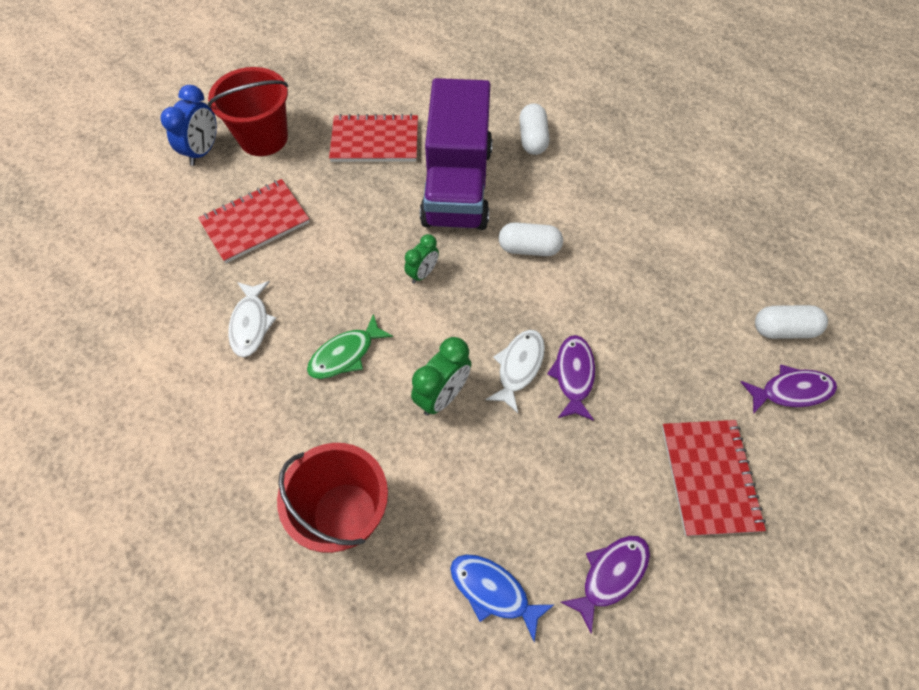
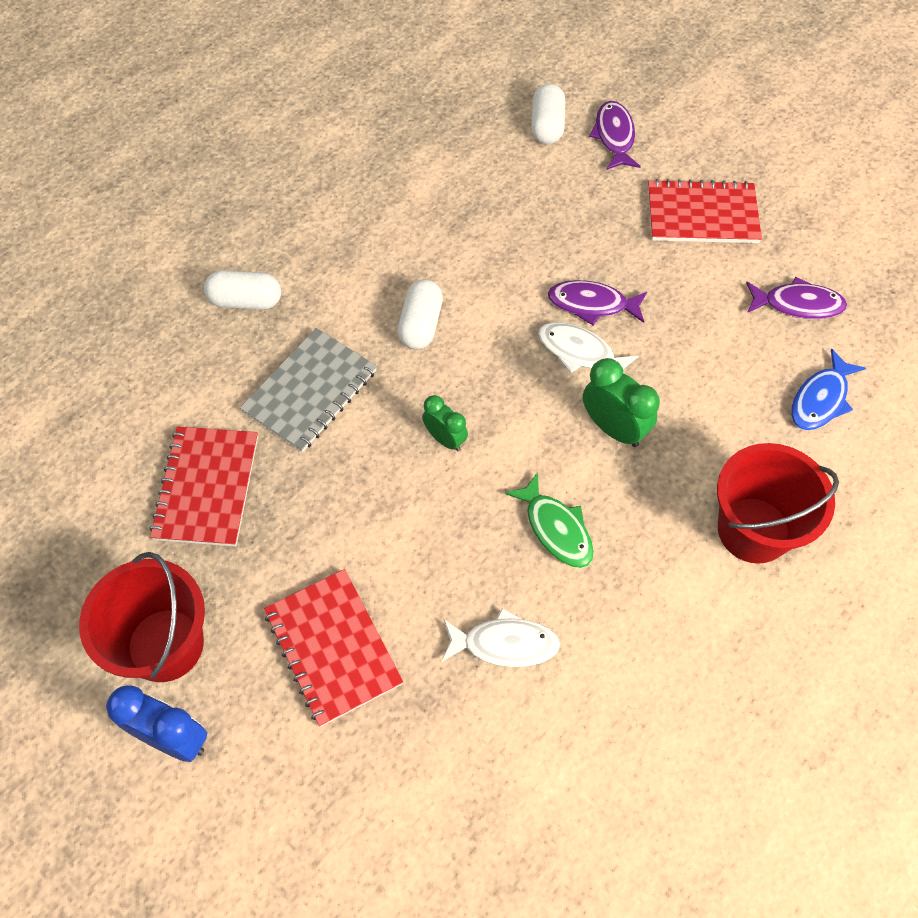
camera: 85 degrees left, 0 degrees up
(457, 186) = (310, 391): purple truck -> grey notebook
(611, 575) = (798, 304): purple fish -> purple fish turned 135 degrees clockwise

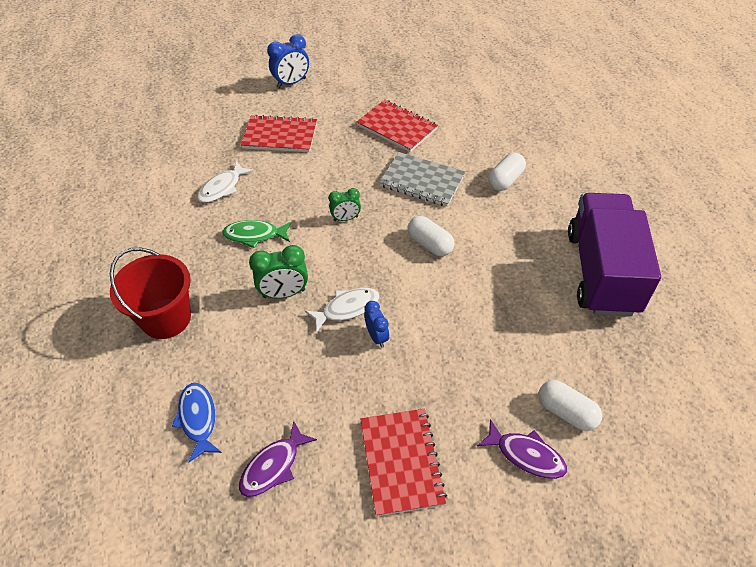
camera: 125 degrees right, 10 degrees down
(165, 645) = (332, 92): red bucket -> none
(310, 391) = (422, 181): grey notebook -> grey notebook turned 45 degrees counterclockwise
(346, 157) = (601, 272): none -> purple truck
(592, 304) = (377, 337): purple fish -> blue clock
(702, 215) = (401, 462): red notebook -> red notebook turned 45 degrees counterclockwise

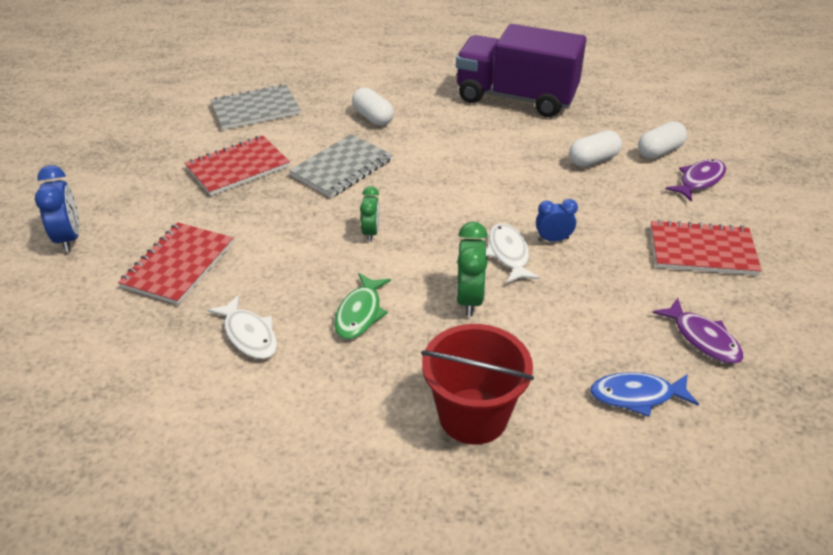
camera: 75 degrees left, 10 degrees down
(429, 244) = (440, 182): white capsule -> white capsule (593, 160)
(478, 112) = (255, 109): none -> grey notebook

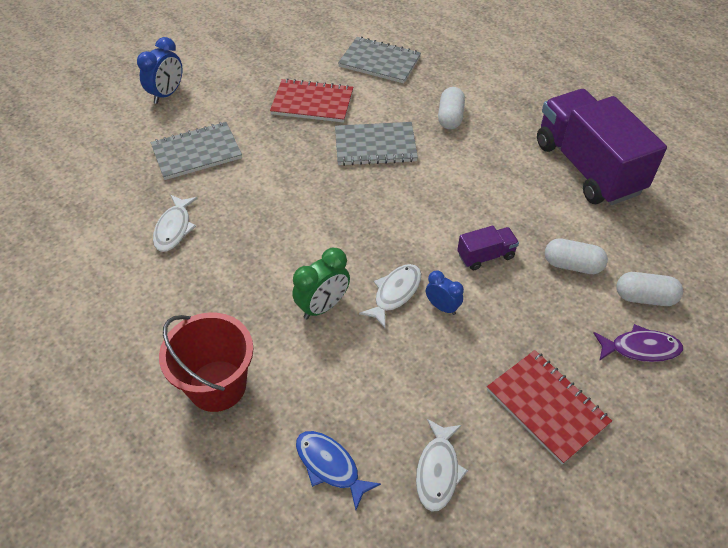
camera: 45 degrees right, 10 degrees up
(179, 265) = (197, 153): red notebook -> grey notebook
(360, 313) = (247, 262): green fish -> none
(371, 232) = (328, 209): green clock -> none
(532, 189) = (485, 256): none -> purple truck
(703, 338) = (438, 471): purple fish -> white fish

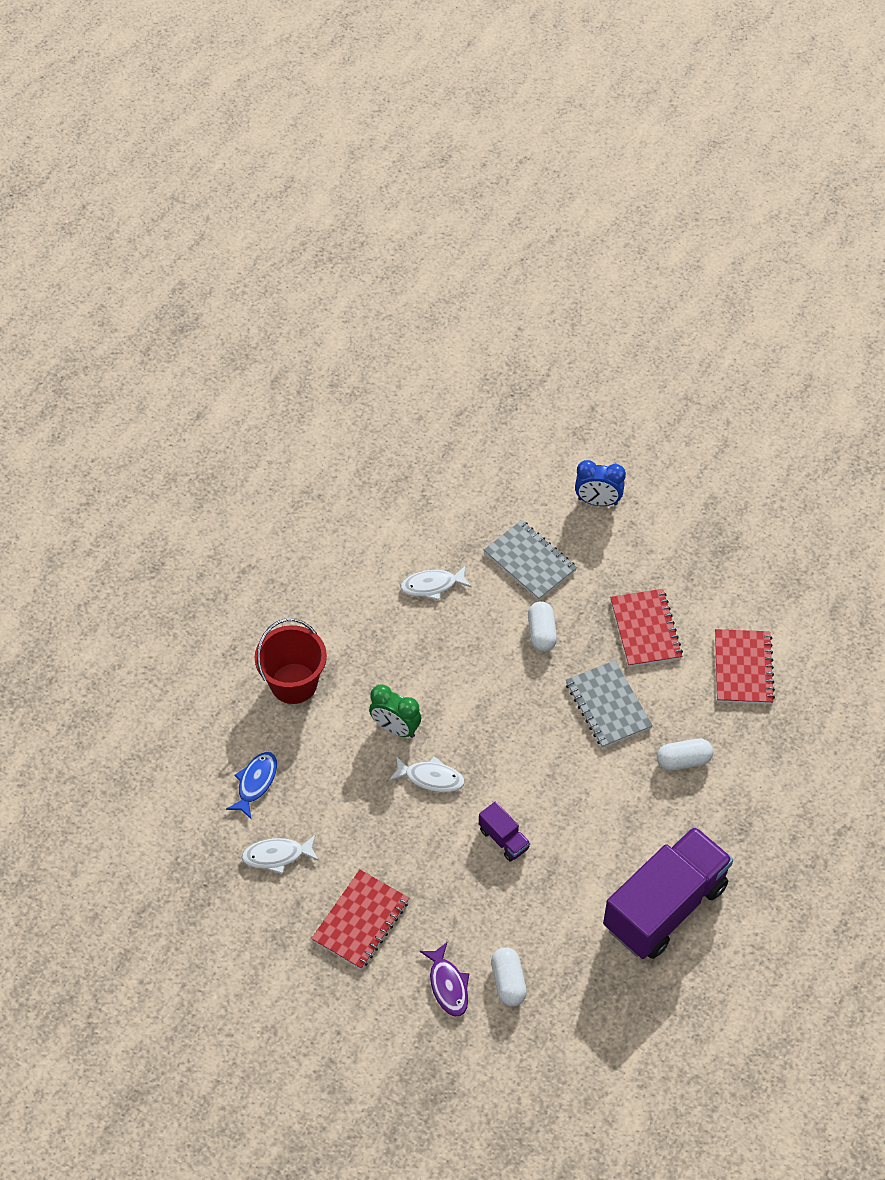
camera: 70 degrees right, 5 degrees up
(379, 62) = (743, 668): grey notebook -> red notebook
(442, 307) = (431, 818): blue clock -> none
(572, 265) = (522, 914): white capsule -> white capsule (541, 633)

